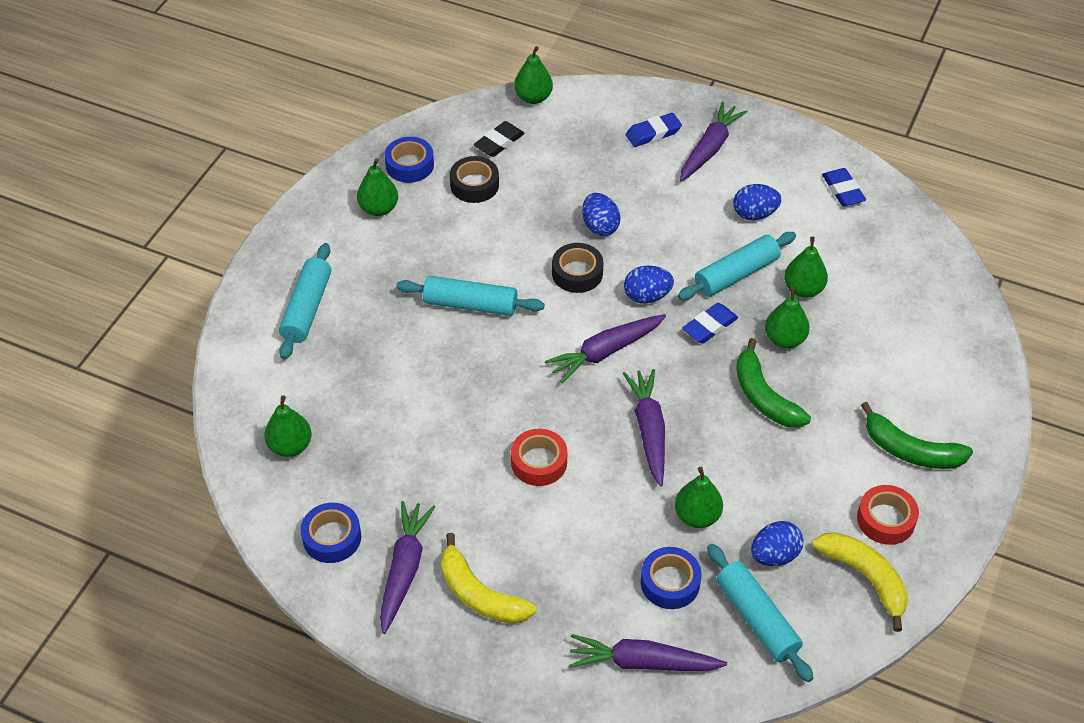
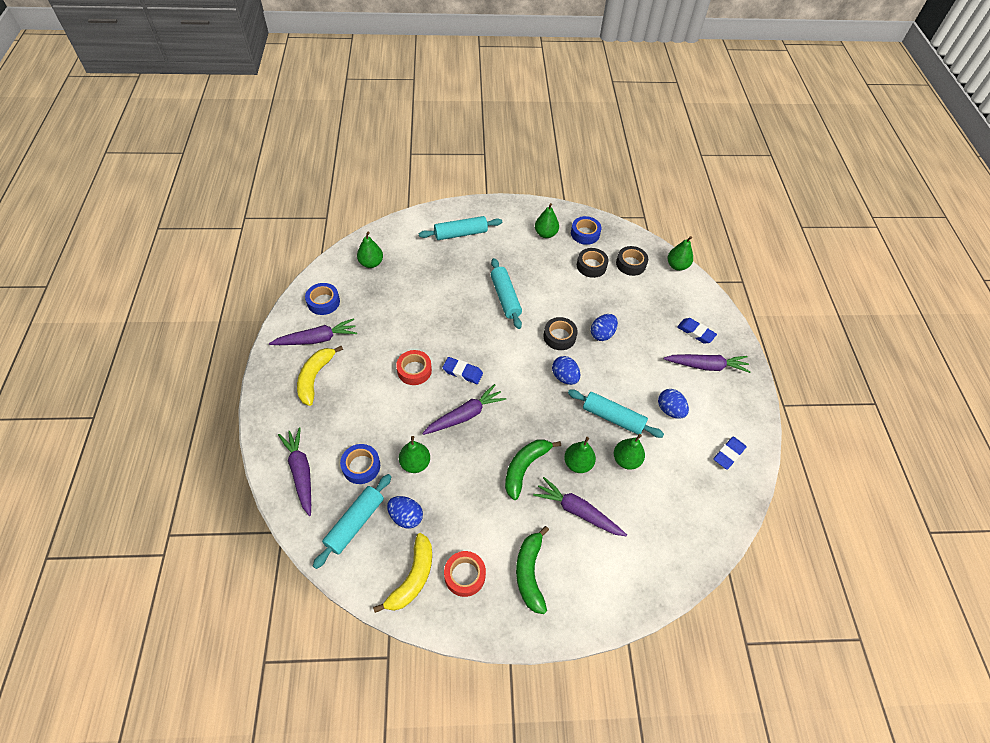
camera: 60 degrees right, 5 degrees up
(499, 142) = (631, 264): black eraser -> black tape
(605, 352) = (510, 372): purple carrot -> purple carrot (577, 511)
(709, 326) = (562, 418): blue eraser -> blue eraser (462, 372)

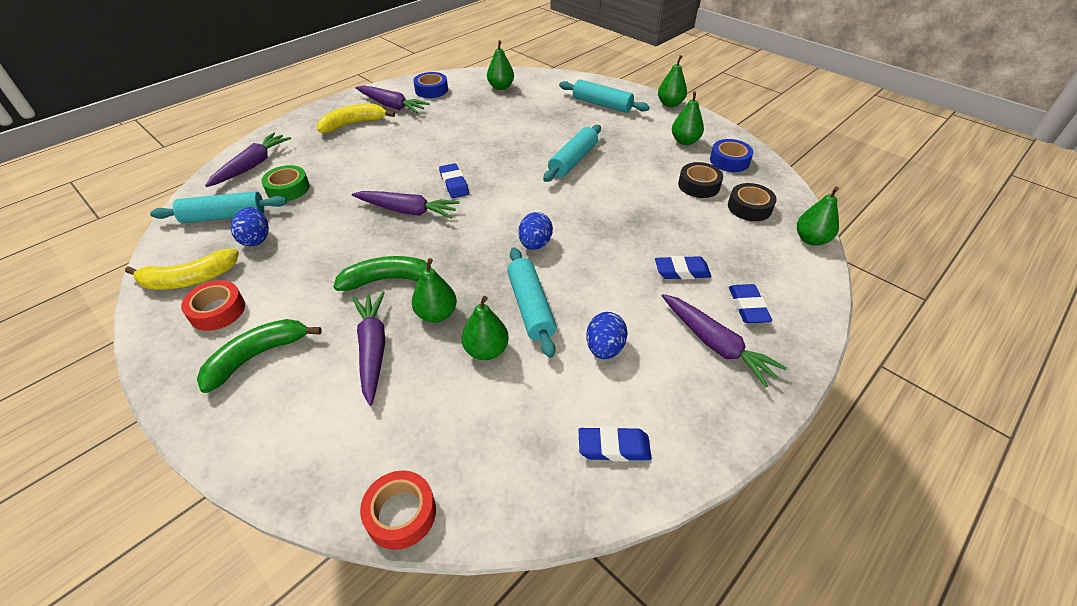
camera: 50 degrees right, 10 degrees down
(361, 466) = (288, 188): blue tape -> green tape
(414, 370) = (421, 160): red tape -> red tape (401, 513)
(415, 463) = (321, 213): green pear -> green pear (670, 104)
(559, 336) = (579, 214): black tape -> none
(602, 334) = (627, 239): blue egg -> none
(648, 334) = (682, 271): none -> blue eraser

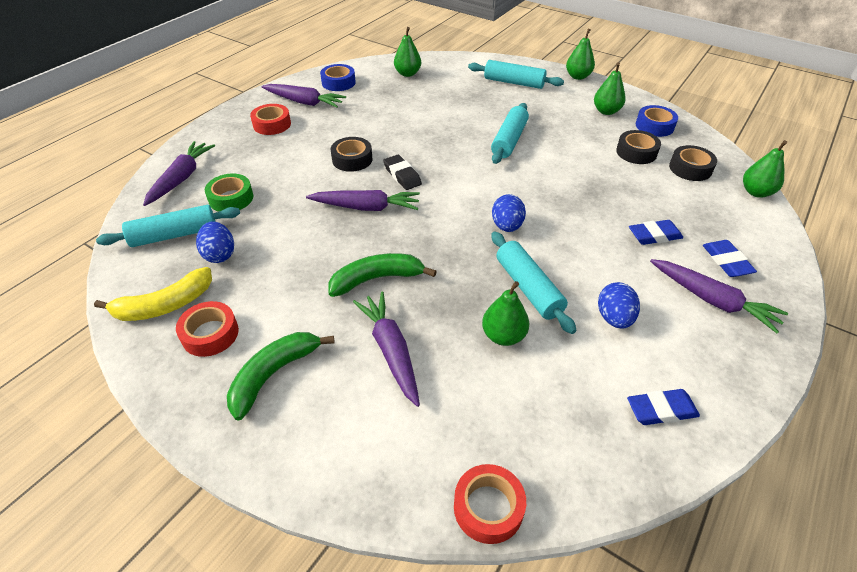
camera: 10 degrees left, 0 degrees up
(353, 124) = (272, 124): yellow banana -> red tape
(413, 164) = (352, 159): none -> black tape
(436, 314) = (440, 307): green pear -> none
(454, 184) = (402, 175): blue eraser -> black eraser

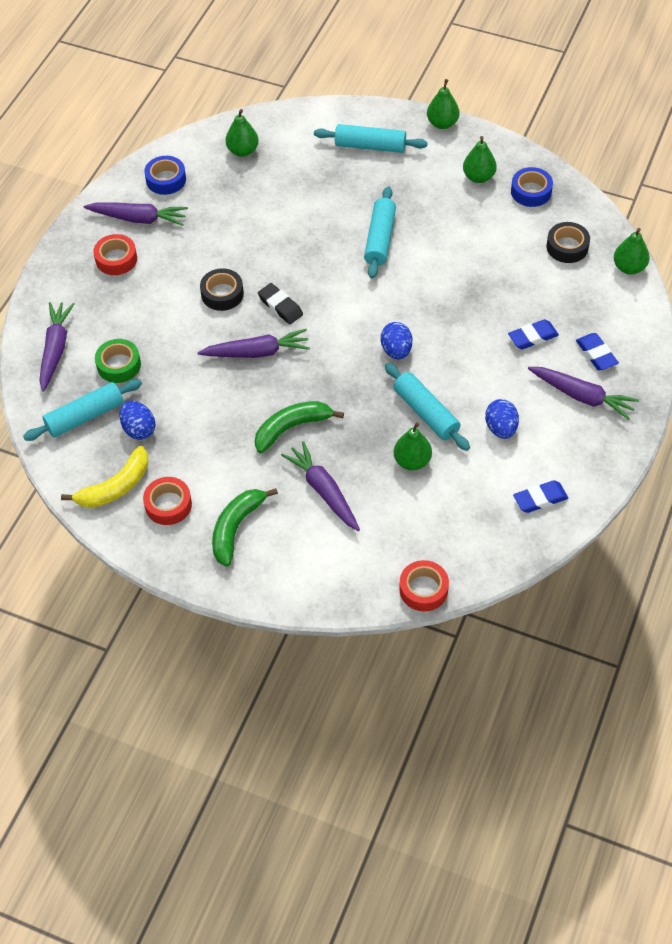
camera: 10 degrees left, 10 degrees up
(636, 152) = (513, 234): black tape -> none

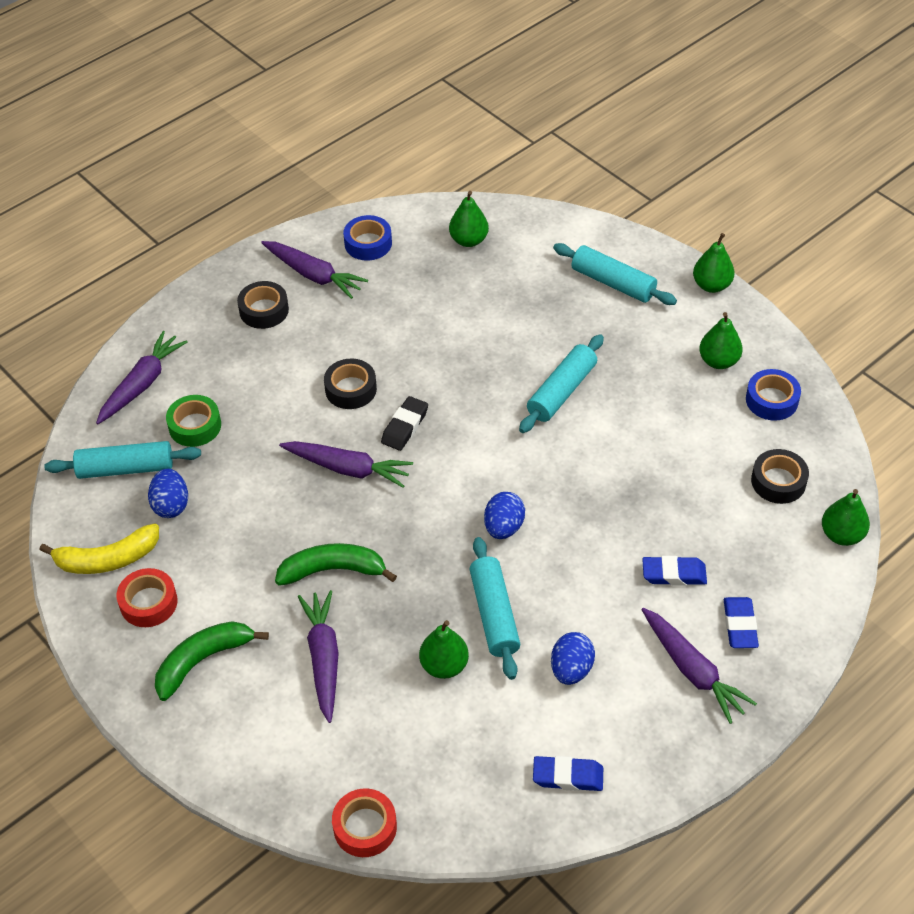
camera: 25 degrees right, 5 degrees down
(116, 259) = (264, 310): red tape -> black tape
(280, 306) = (405, 426): black eraser -> black eraser turned 45 degrees clockwise

